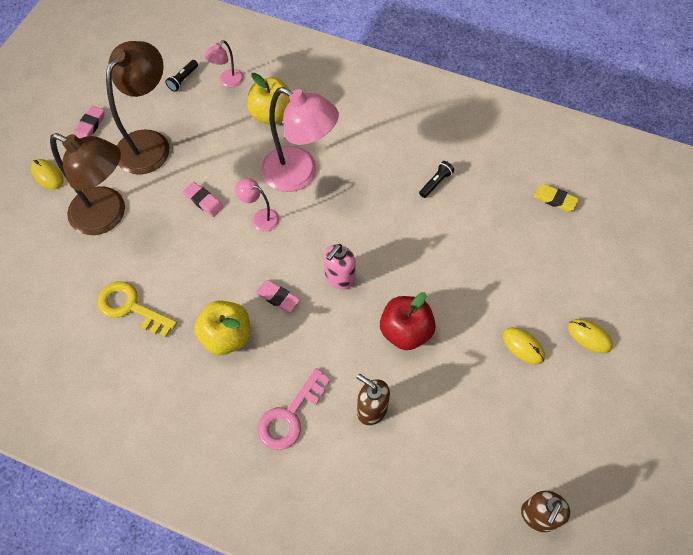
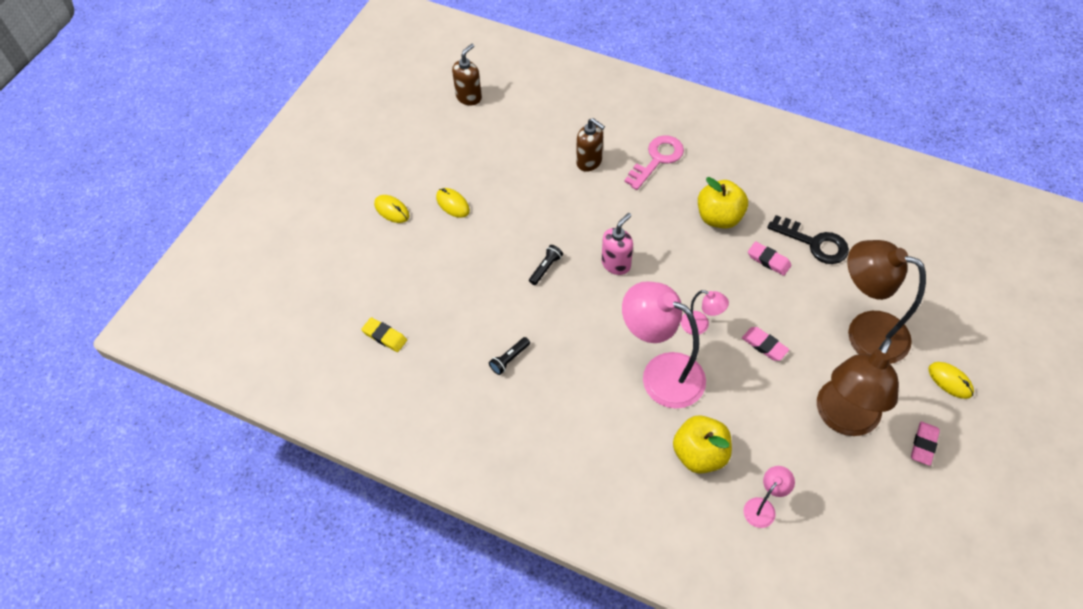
camera: 175 degrees left, 5 degrees down
(131, 307) = (814, 243): yellow key -> black key
(183, 79) = (823, 512): black flashlight -> black flashlight (545, 268)
(278, 297) = (675, 248): pink eraser -> pink eraser (768, 260)
(405, 331) = (556, 218): red apple -> none

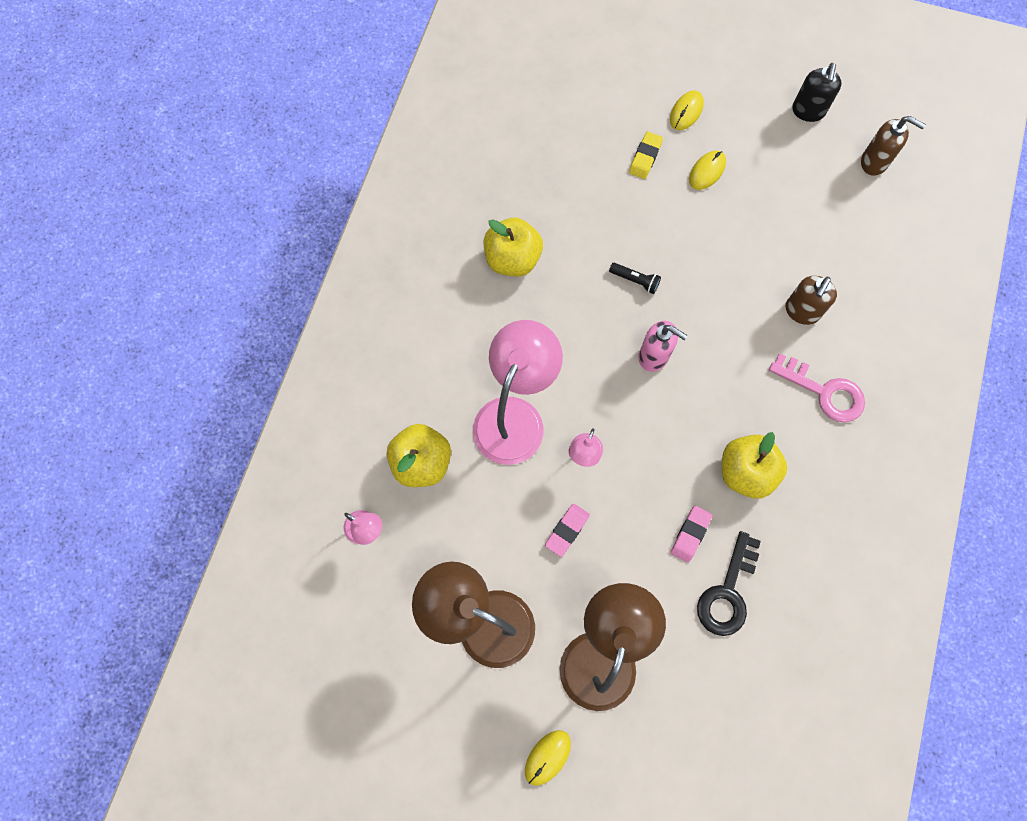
camera: 80 degrees right, 15 degrees up
(385, 336) = (523, 136): yellow eraser -> yellow eraser (645, 157)
(413, 130) = (808, 111): none -> black soap dispenser
(509, 359) = (512, 259): black flashlight -> yellow apple
(923, 445) = (458, 716): pink eraser -> none

